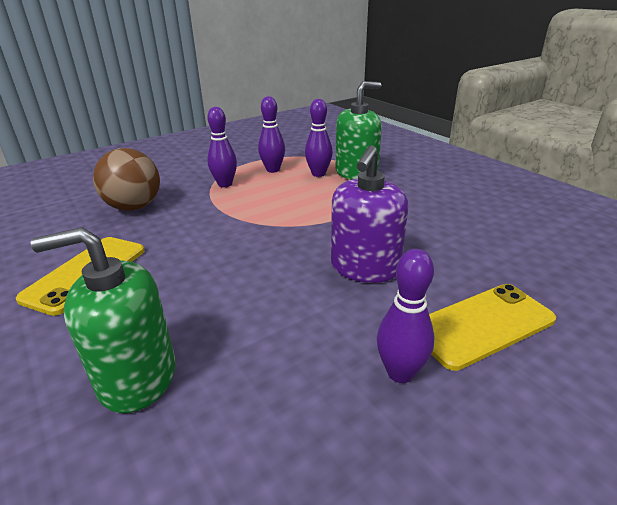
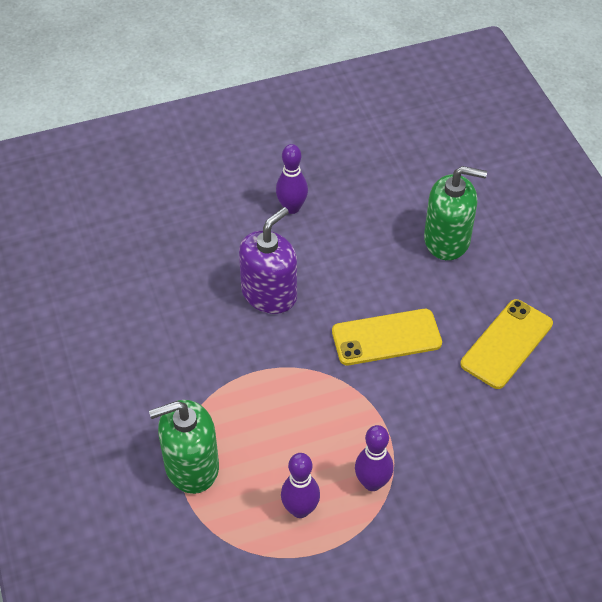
camera: 165 degrees left, 20 degrees up
(134, 207) = (484, 452): brown ball -> none
(318, 174) = (242, 478): purple bowling pin -> none
(482, 325) = (220, 225): yellow phone -> yellow phone (386, 337)

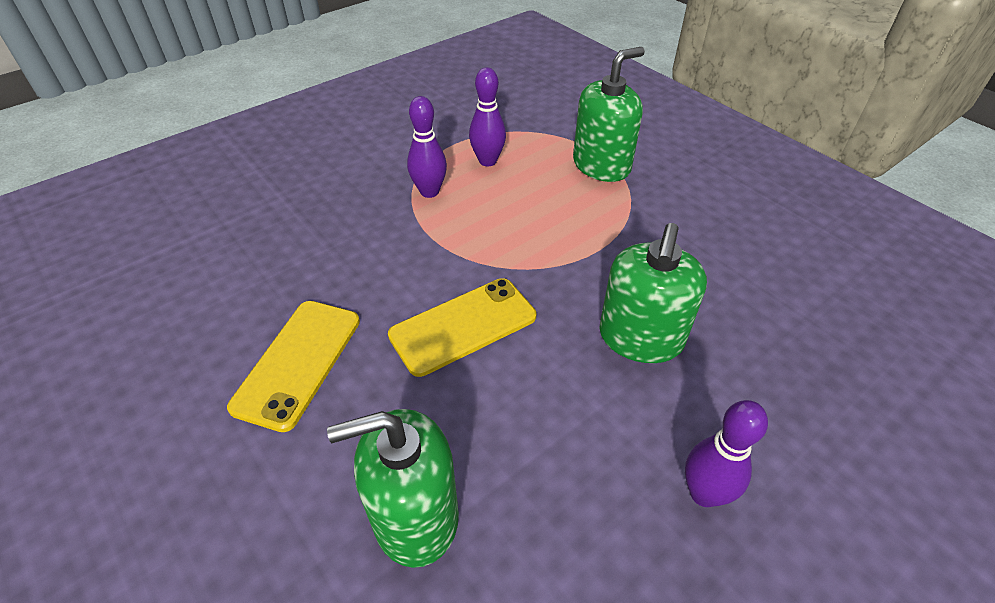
camera: 160 degrees right, 5 degrees down
(269, 294) = (640, 338): purple soap dispenser -> green soap dispenser

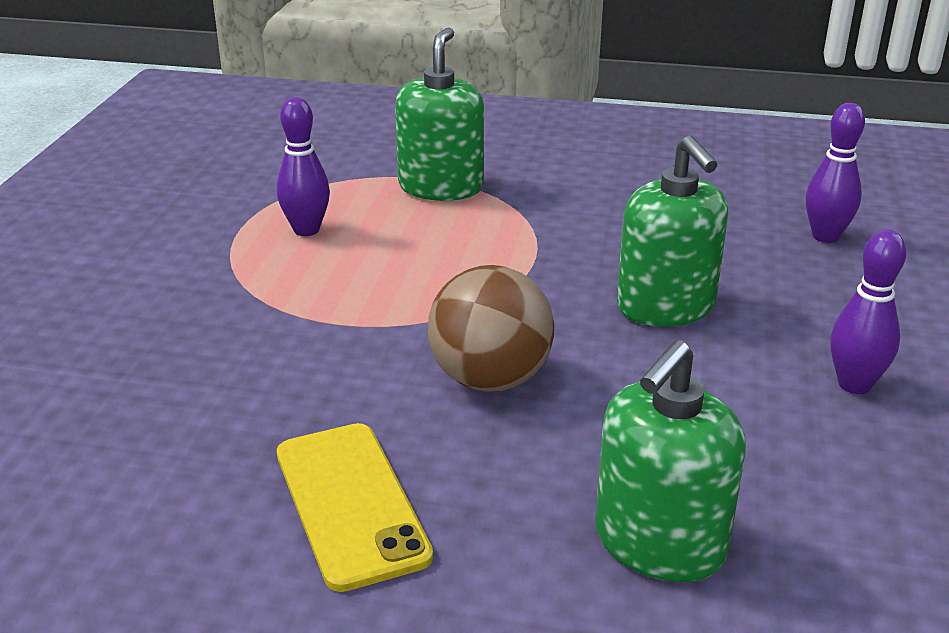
camera: 40 degrees left, 15 degrees down
(429, 192) = (276, 284): purple bowling pin -> purple bowling pin (825, 236)
(463, 326) = (490, 379): yellow phone -> brown ball

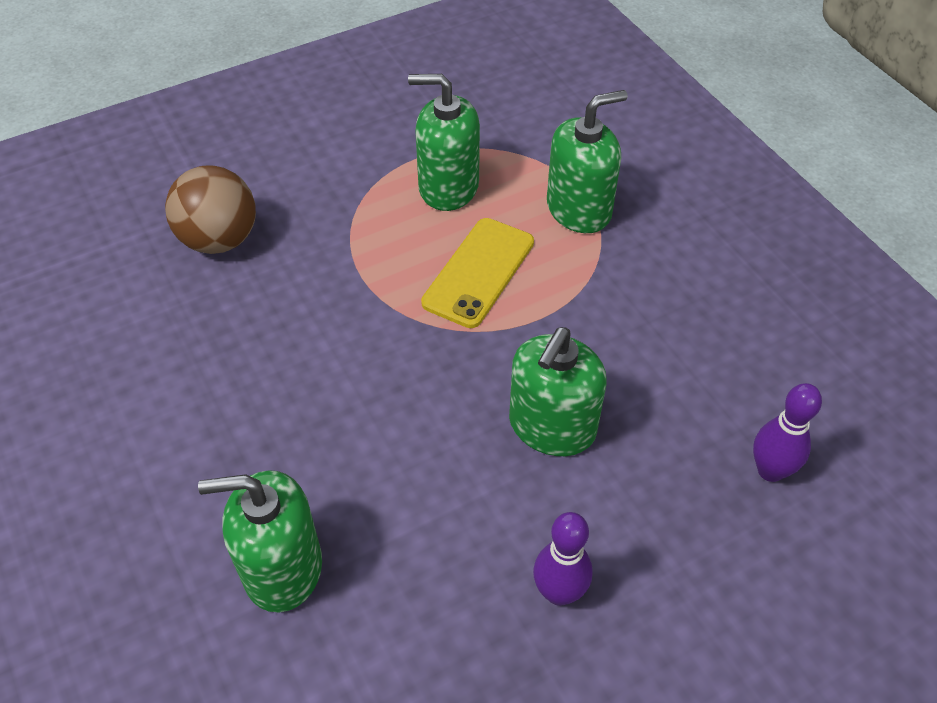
camera: 50 degrees right, 20 degrees up
(306, 230) = (448, 187): purple bowling pin -> green soap dispenser
(350, 504) = (199, 401): yellow phone -> yellow phone (478, 272)
(490, 379) = (371, 386): brown ball -> brown ball (219, 240)

